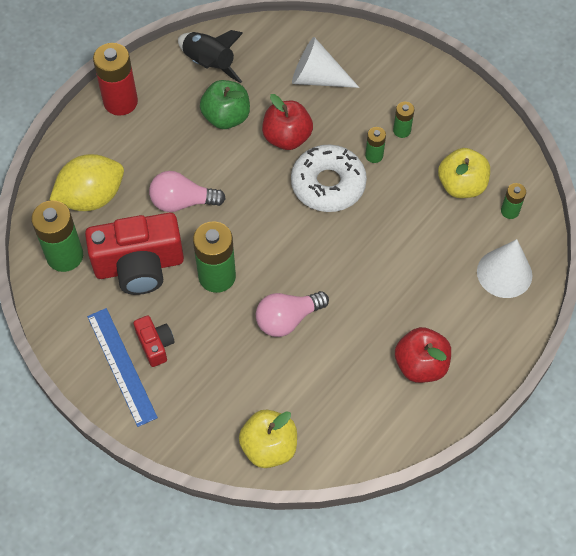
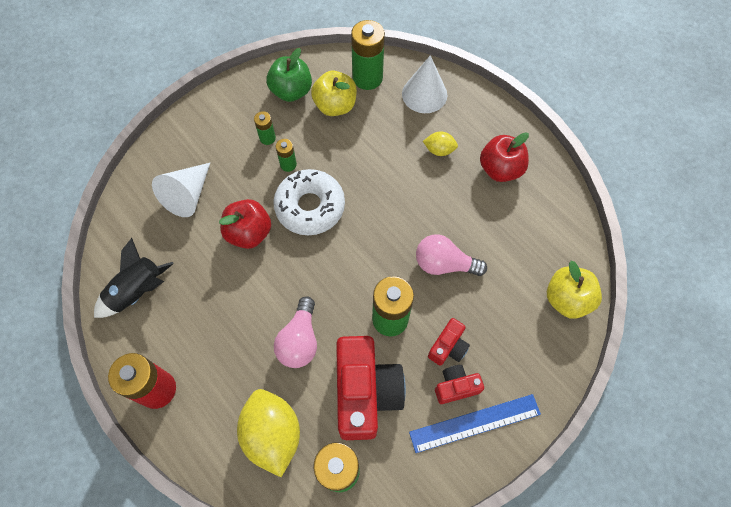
camera: 80 degrees left, 5 degrees up
(196, 333) = (448, 347): none -> red camera
(226, 117) = (209, 284): green apple -> green apple (291, 91)
(287, 319) = (444, 264): pink light bulb -> pink light bulb turned 120 degrees clockwise
(430, 298) = (439, 150): none -> yellow lemon
(510, 211) = (367, 78): green battery -> green battery, size x1.96

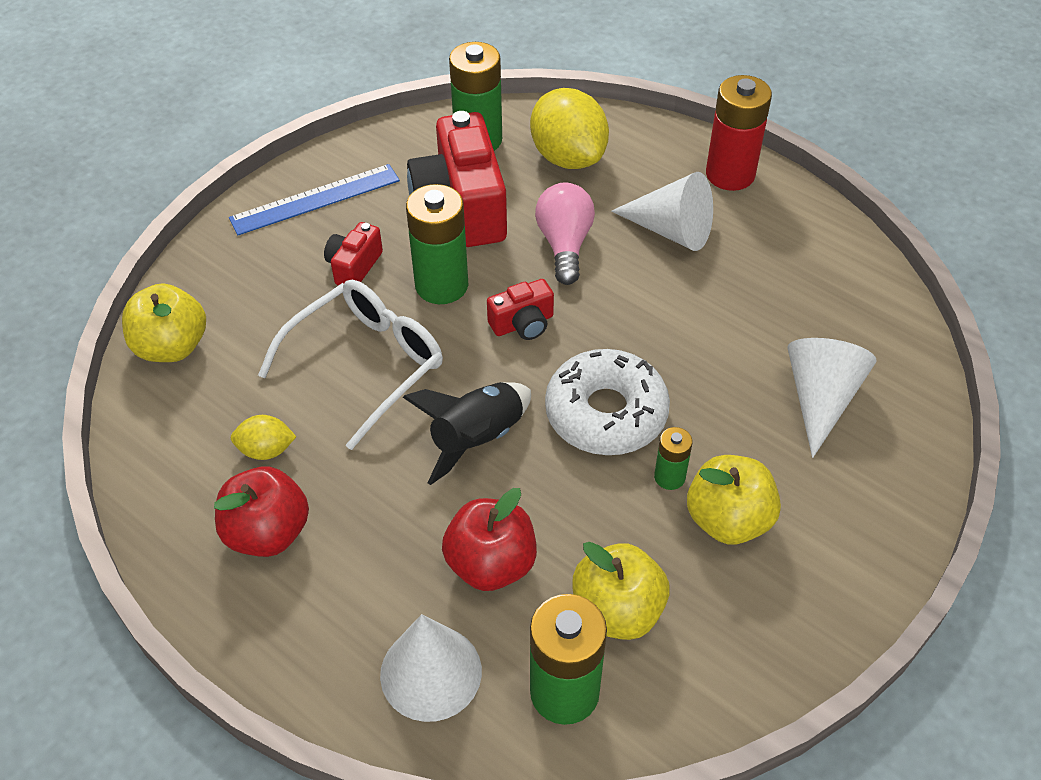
camera: 170 degrees right, 15 degrees down
(138, 292) = (819, 264): black rocket -> black rocket (477, 439)
(222, 340) = (671, 230): none -> white cone
(249, 233) = (692, 360): red apple -> red apple (491, 564)
(267, 138) = (728, 520): green battery -> yellow apple
(291, 91) = (720, 629): green apple -> none
(439, 150) = (388, 551): yellow lemon -> yellow lemon (266, 450)
(444, 264) = (366, 364): pink light bulb -> white glasses
(456, 387) = (341, 228): red camera -> red camera (523, 324)

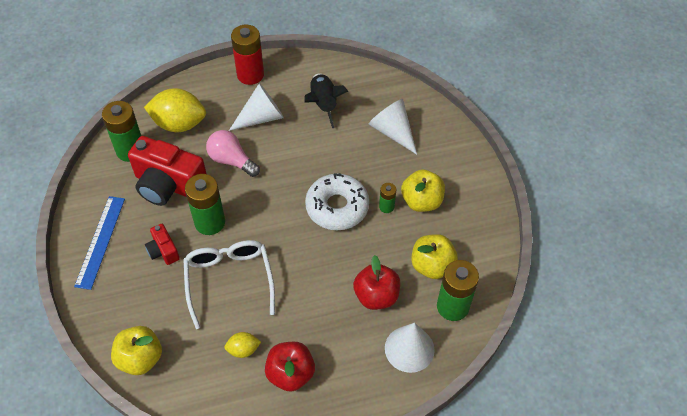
camera: 55 degrees left, 5 degrees up
(266, 450) = (243, 350): yellow lemon -> yellow lemon turned 45 degrees clockwise
(477, 439) = (309, 262): black rocket -> black rocket (323, 104)
(523, 324) = (262, 205): red camera -> none

